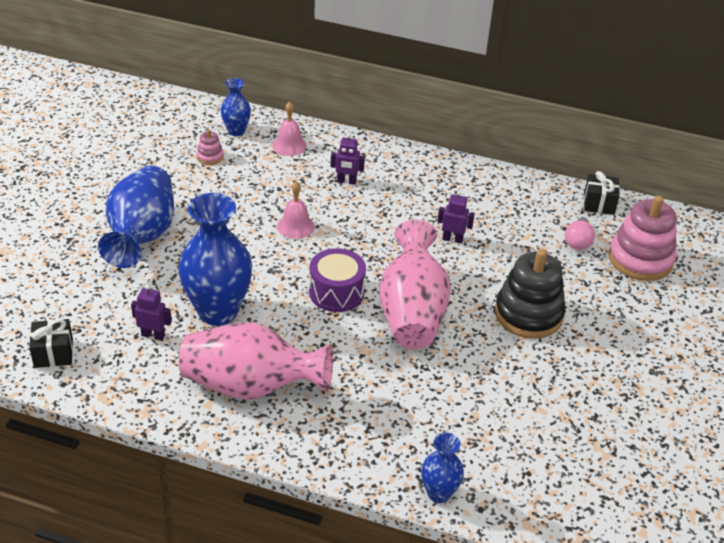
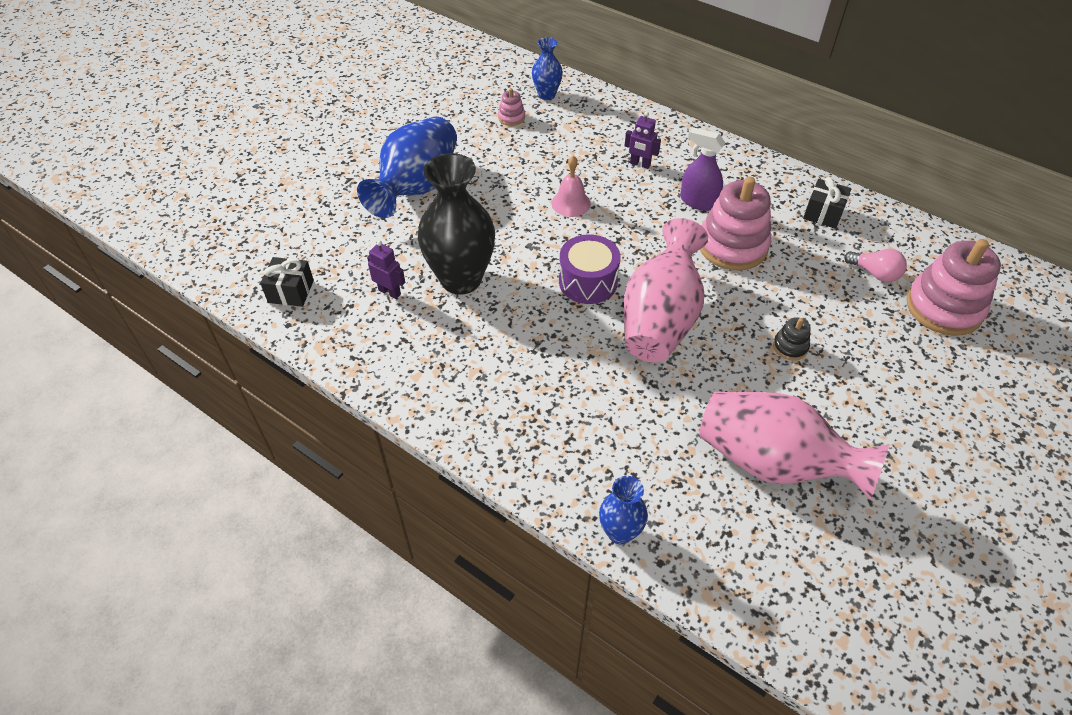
camera: 20 degrees right, 10 degrees up
(218, 311) = (461, 279): blue vase -> black vase
(251, 386) = (465, 366): pink vase -> pink vase (773, 462)
(289, 145) = (594, 117): pink bell -> none
(410, 206) = (698, 201): none -> purple spray bottle
(452, 239) = (732, 246): purple robot -> pink stacking toy
(528, 314) = (790, 347): black stacking toy -> black stacking toy, size x0.45
(578, 242) = (875, 273): pink light bulb -> pink light bulb turned 90 degrees counterclockwise
(599, 203) = (914, 234): black gift -> black gift (823, 213)

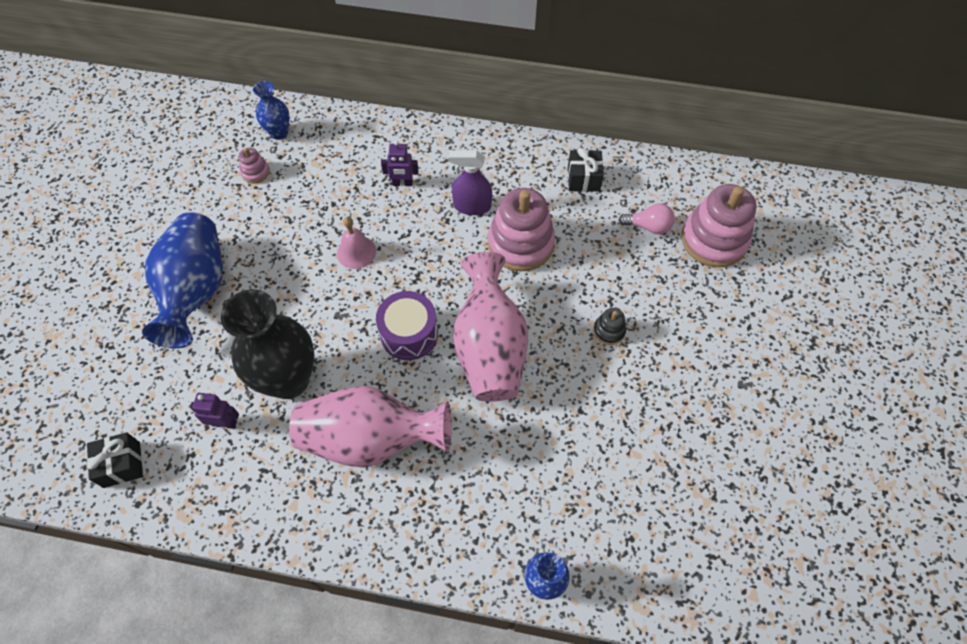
camera: 25 degrees left, 10 degrees up
(773, 462) = (639, 453): pink vase -> pink vase (371, 439)

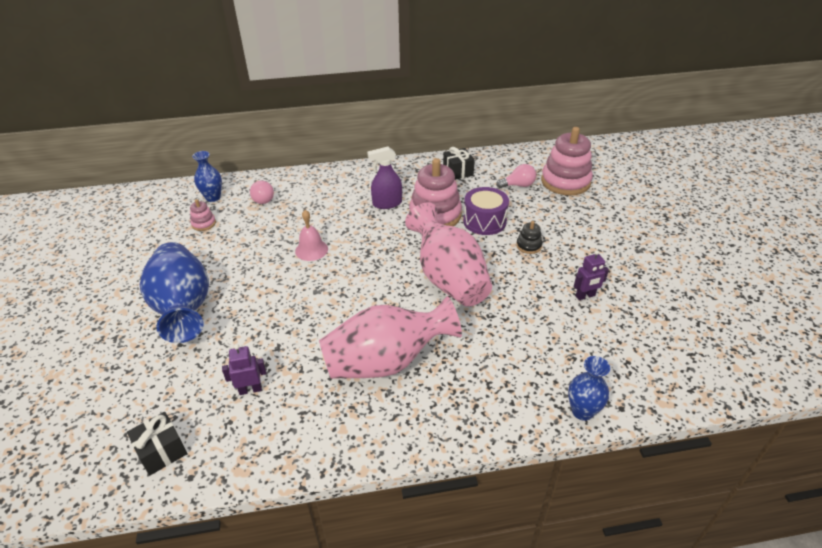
camera: 20 degrees left, 20 degrees down
(288, 380) = (295, 343): black vase -> none
(333, 152) = (263, 198): none -> pink light bulb
(402, 183) = (327, 203): purple robot -> purple robot (585, 296)
(409, 334) = (381, 287): purple drum -> purple drum (484, 221)

